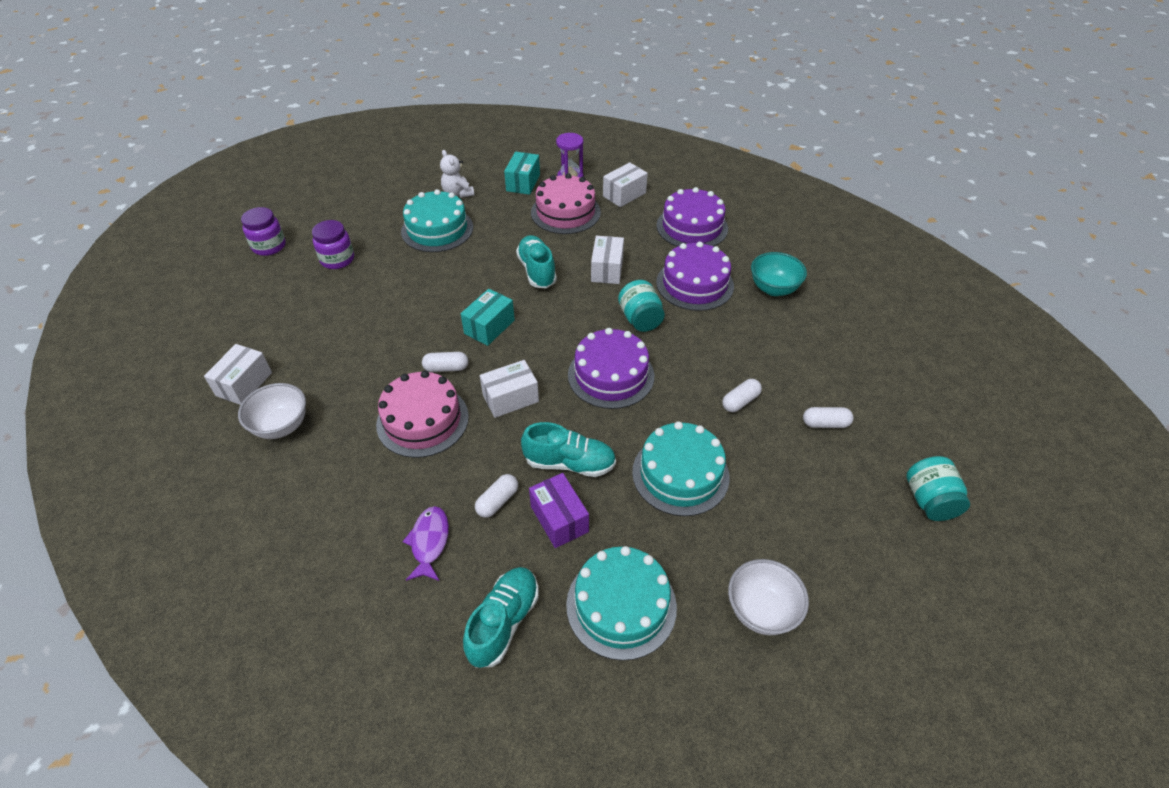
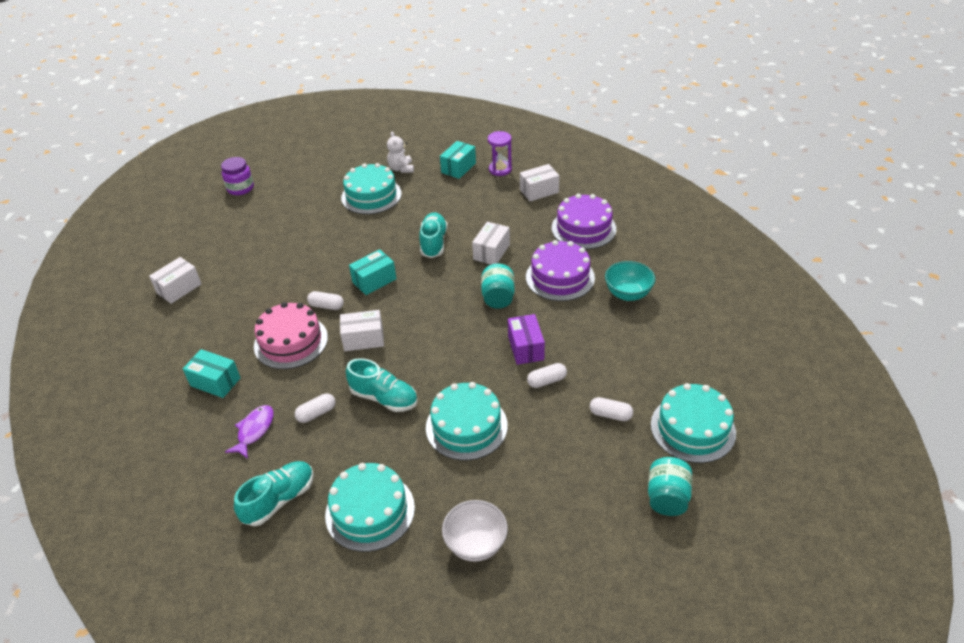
camera: 20 degrees right, 5 degrees down
(281, 426) = (191, 324): white bowl -> none
(337, 259) = (285, 207): purple jar -> none
(348, 492) = (215, 382): none -> turquoise box
(559, 519) = (355, 437): purple box -> purple box (525, 348)
(565, 212) = (481, 198): pink cake -> none
(611, 375) = (451, 337): purple cake -> none
(913, 419) = (692, 428): none -> turquoise cake

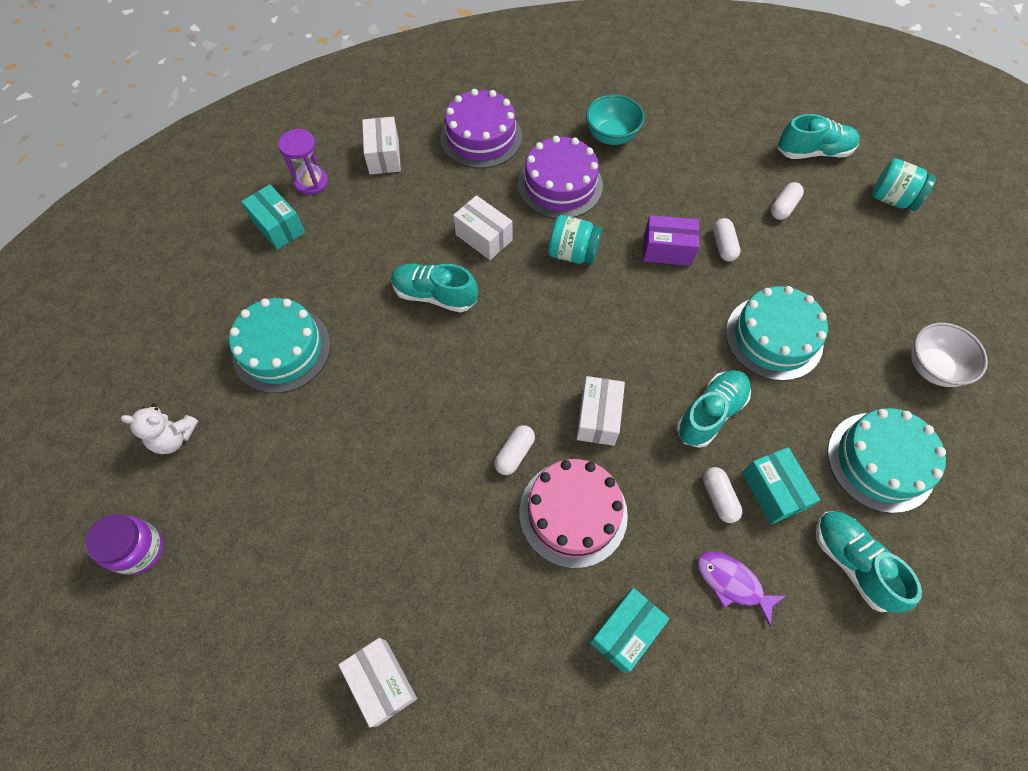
camera: 75 degrees left, 20 degrees up
(374, 280) = (484, 383): turquoise box -> turquoise box (772, 491)
(401, 169) = (235, 296): white teddy bear -> white teddy bear (174, 438)
(692, 428) = (813, 152): turquoise cake -> turquoise shoe

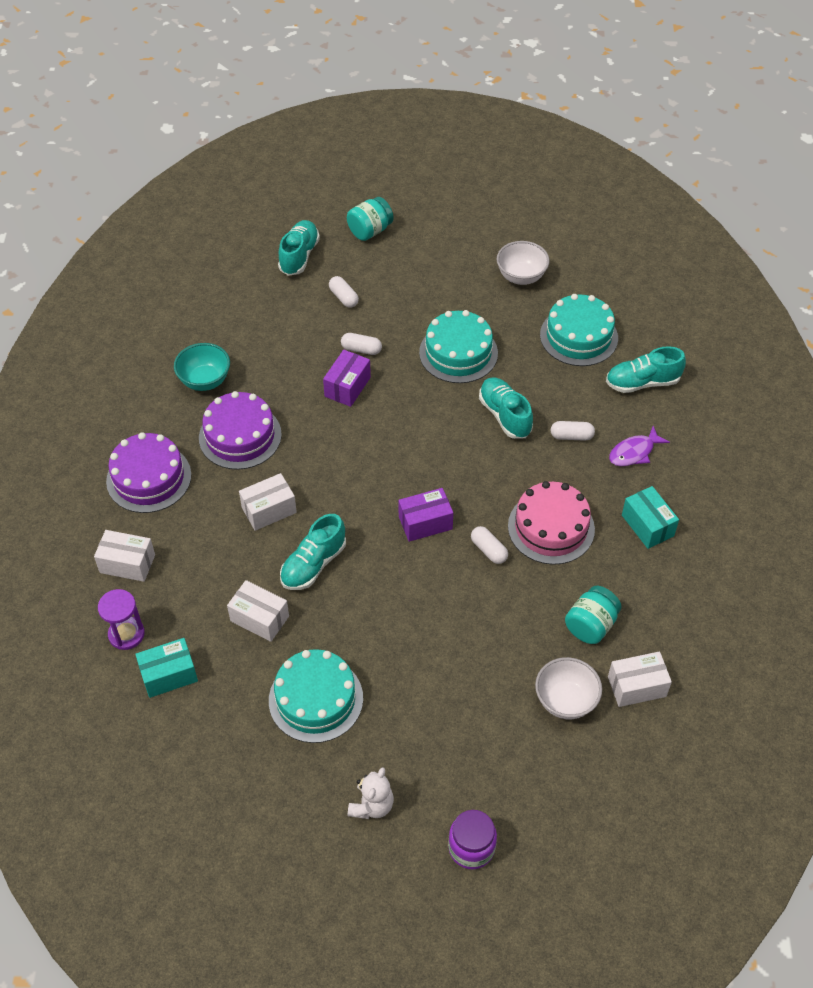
camera: 70 degrees left, 10 degrees down
(341, 599) = (565, 700): none -> white bowl
(525, 378) = (425, 523): none -> purple box
(573, 253) = (318, 451): turquoise jar -> turquoise jar (590, 625)
(598, 417) = (480, 486): white box -> white box (259, 618)
(772, 491) = (578, 404): turquoise box -> none

